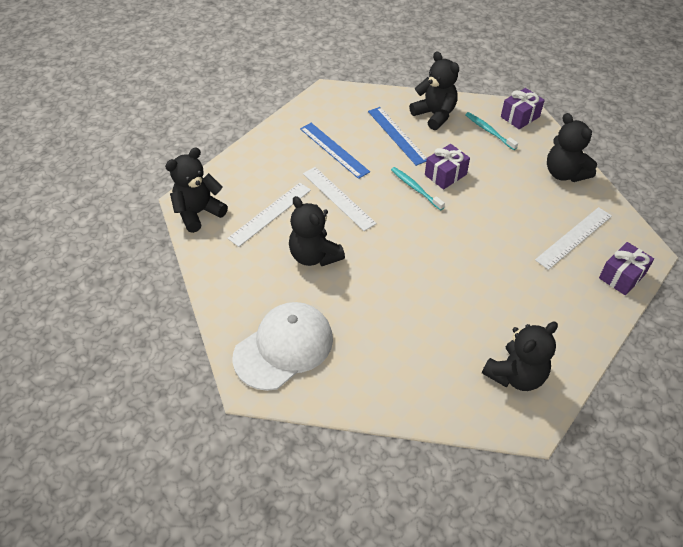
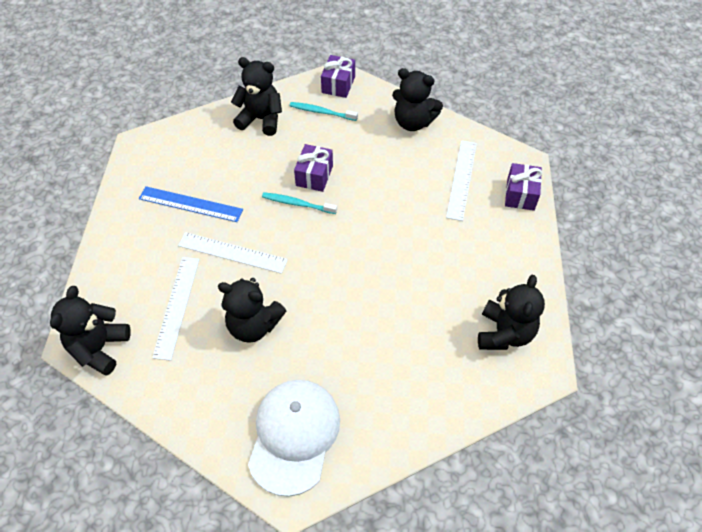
camera: 35 degrees left, 5 degrees up
(397, 135) = (241, 158): blue ruler -> none

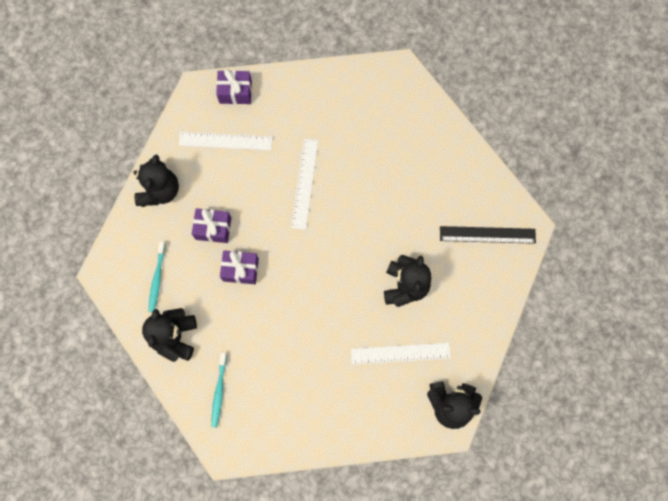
camera: 100 degrees left, 20 degrees up
(190, 204) = (292, 375): blue ruler -> none
(232, 253) = (339, 322): white ruler -> white ruler (304, 183)
(294, 435) = (487, 234): white cap -> black ruler
(297, 204) = (276, 278): turquoise toothbrush -> turquoise toothbrush (219, 392)
(338, 85) = (115, 270): purple gift -> purple gift (213, 228)
(504, 333) = (374, 98): black teddy bear -> none

